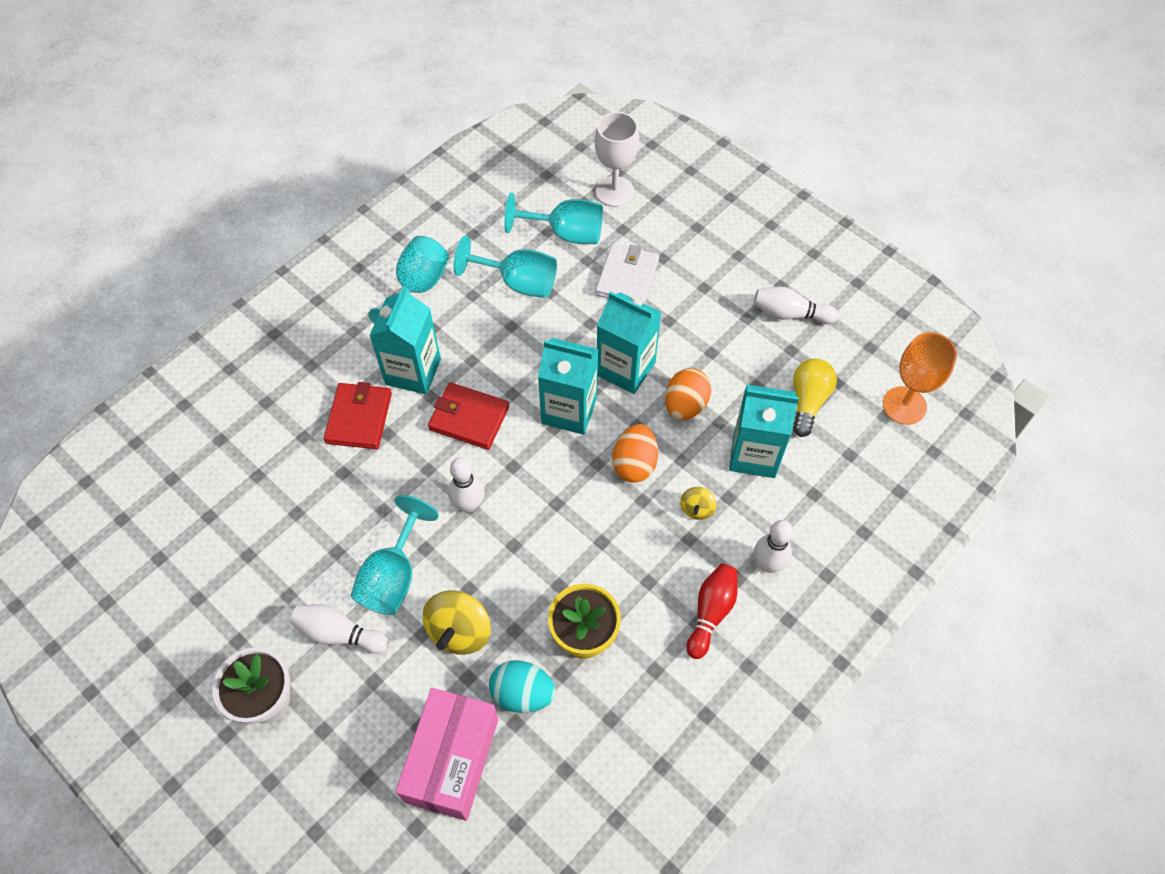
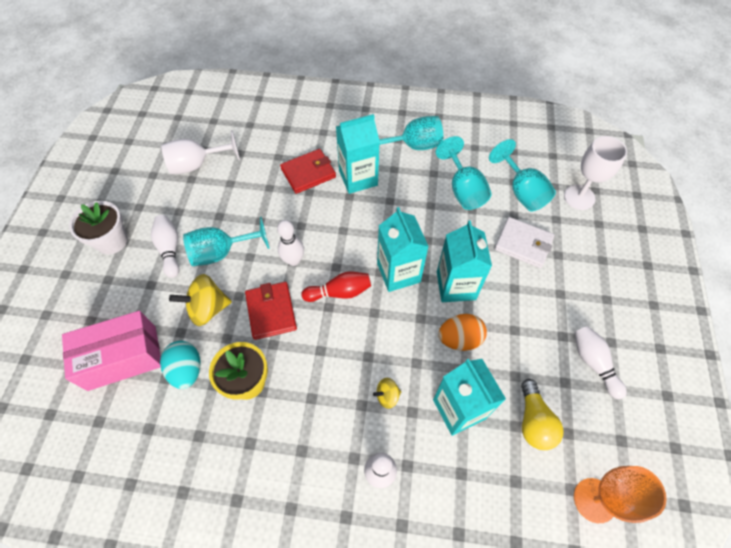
camera: 55 degrees right, 0 degrees up
(230, 535) = (197, 164): none -> white goblet
(469, 418) = (350, 224): red wallet -> red wallet (271, 311)
(627, 277) = (523, 244): white wallet -> white wallet turned 45 degrees clockwise
(634, 464) = (391, 335): orange egg -> none
(711, 612) = (315, 455): red bowling pin -> red bowling pin (339, 292)
(808, 401) = (533, 421): yellow light bulb -> yellow light bulb turned 105 degrees clockwise

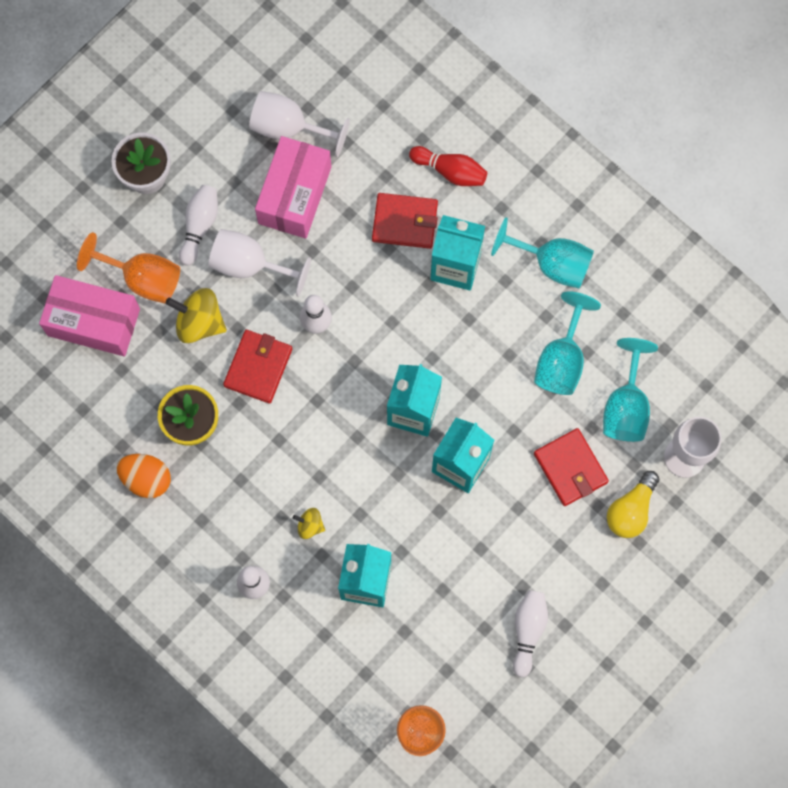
camera: 35 degrees right, 15 degrees up
(146, 305) = (142, 278): none -> orange goblet
(187, 370) = (145, 375): turquoise egg -> none
(221, 252) = (249, 265): turquoise goblet -> white goblet
(226, 197) = (294, 195): none -> pink box
(339, 292) = (338, 392): red bowling pin -> red bowling pin (450, 171)
(459, 339) = (419, 520): orange egg -> orange egg (146, 479)
(523, 244) = (570, 468): white wallet -> red wallet
(533, 421) = (424, 639): yellow light bulb -> yellow light bulb (631, 510)

